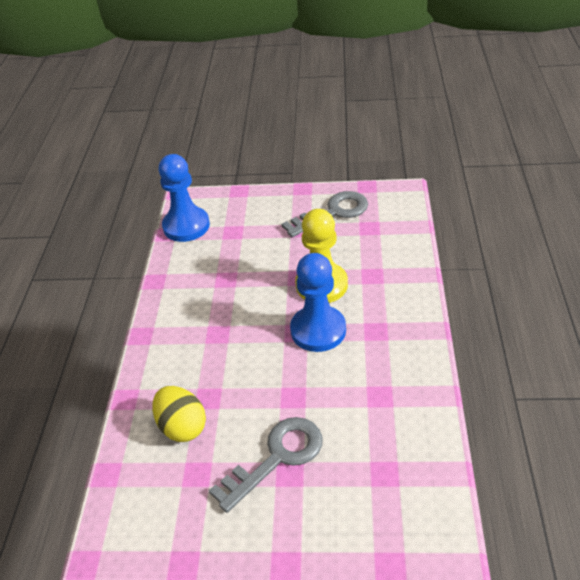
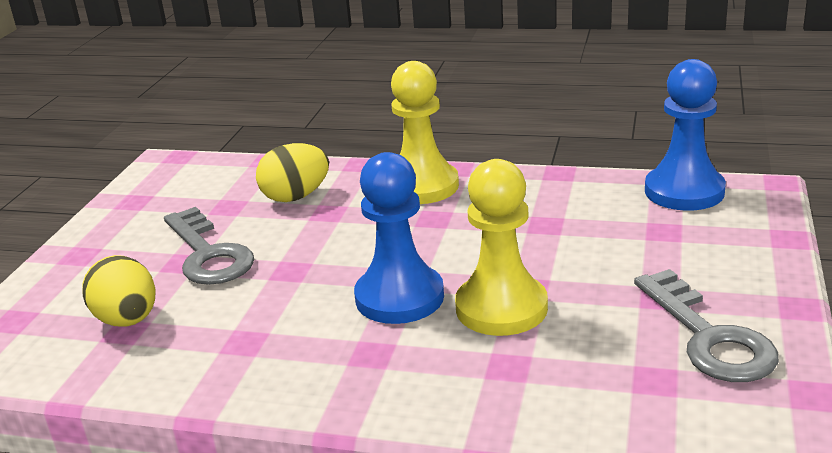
camera: 100 degrees right, 15 degrees down
(170, 349) = (422, 186): none -> yellow pawn
(372, 476) = (127, 320): none -> yellow egg

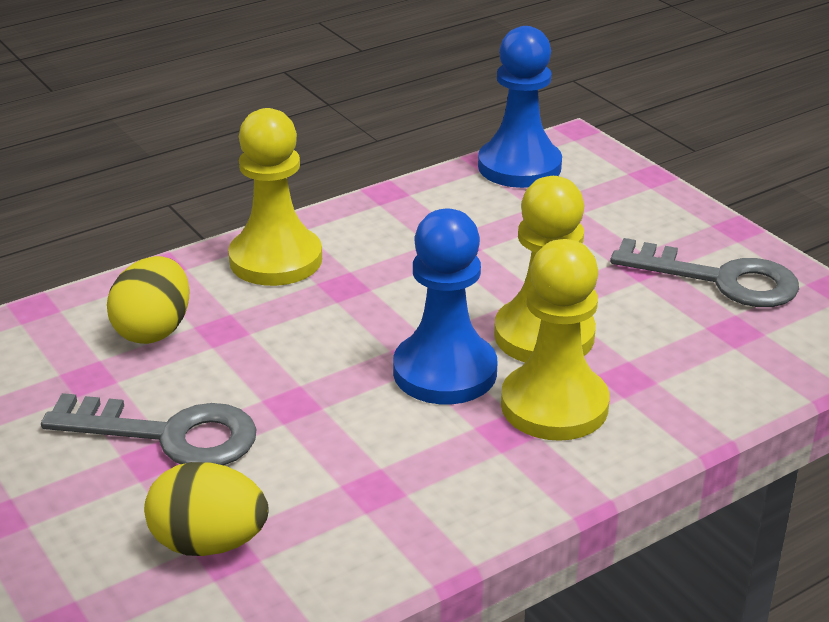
camera: 50 degrees left, 5 degrees up
(427, 355) = (554, 406): none -> yellow pawn

